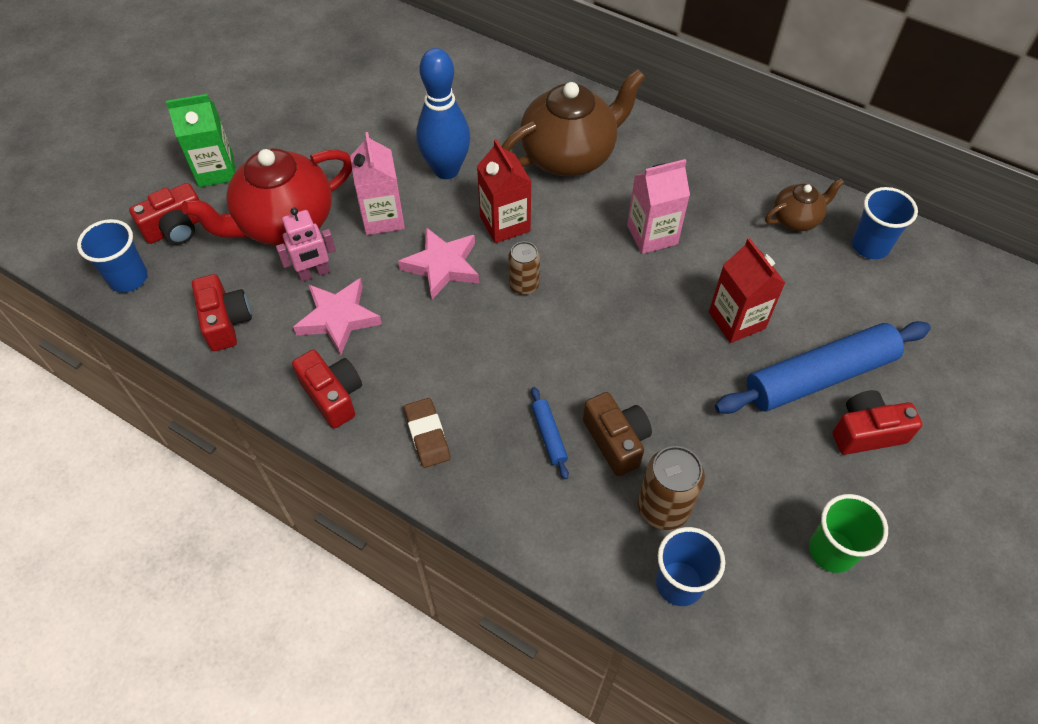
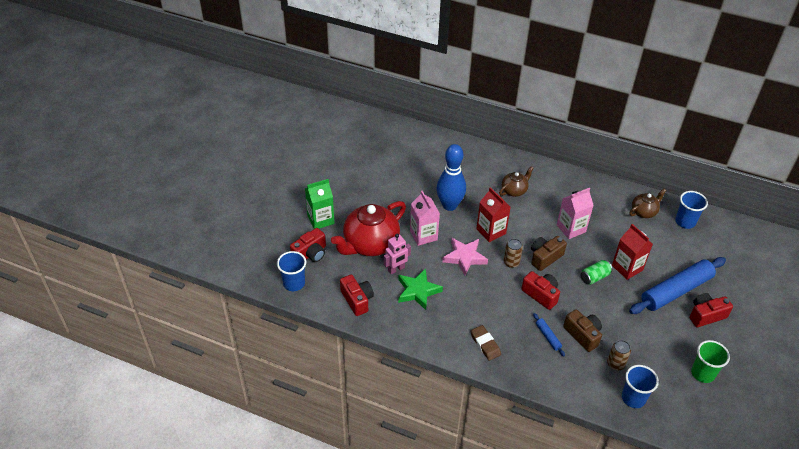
camera: 10 degrees left, 10 degrees down
(333, 395) = (429, 331): red camera -> red camera (541, 294)
(338, 318) = (418, 291): pink star -> green star
(569, 155) = (514, 190): brown teapot -> brown teapot, size x0.51
(588, 283) = (545, 257): none -> brown camera
(663, 507) = (615, 364): brown can -> brown can, size x0.66
(670, 331) = (594, 277): none -> green can

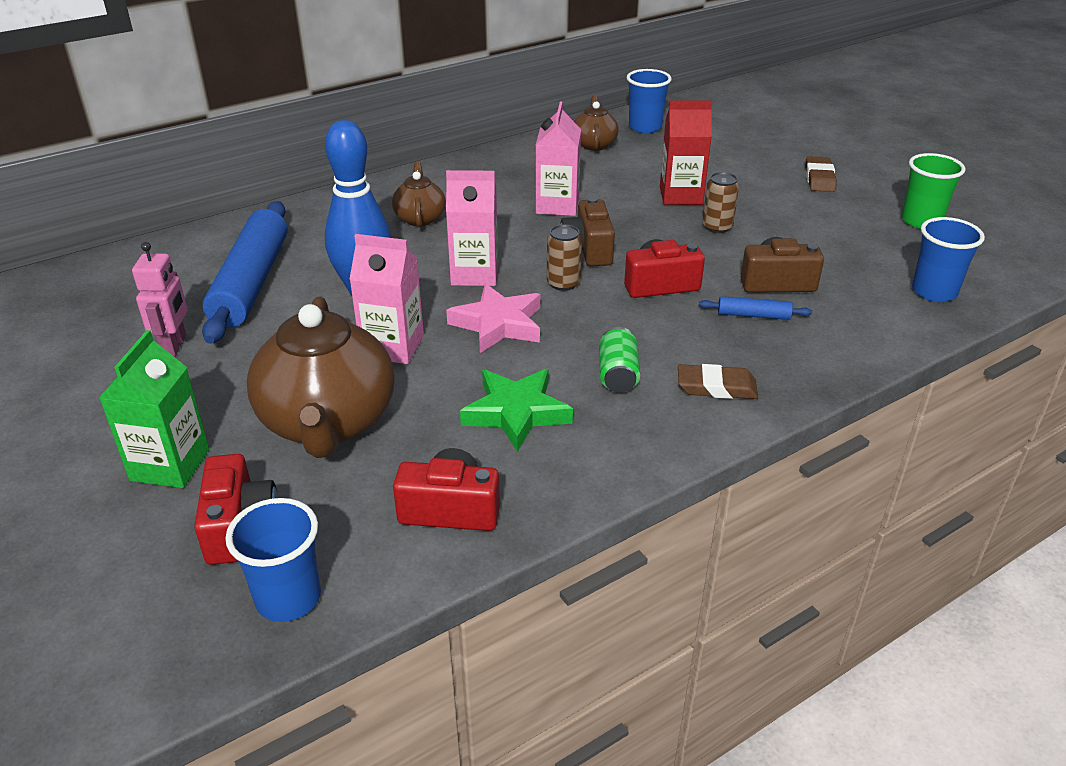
camera: 55 degrees left, 10 degrees down
(370, 244) = (328, 423): red teapot -> brown teapot
(396, 269) = (432, 416): pink robot -> pink robot (175, 346)
(491, 231) = (474, 274): red carton -> pink carton
(594, 277) = (672, 226): green can -> green can (618, 374)
(615, 364) = (856, 279): brown can -> brown can (717, 227)
(676, 291) = (758, 180): blue rolling pin -> blue rolling pin (252, 283)
(706, 315) = (819, 178): red camera -> brown eraser

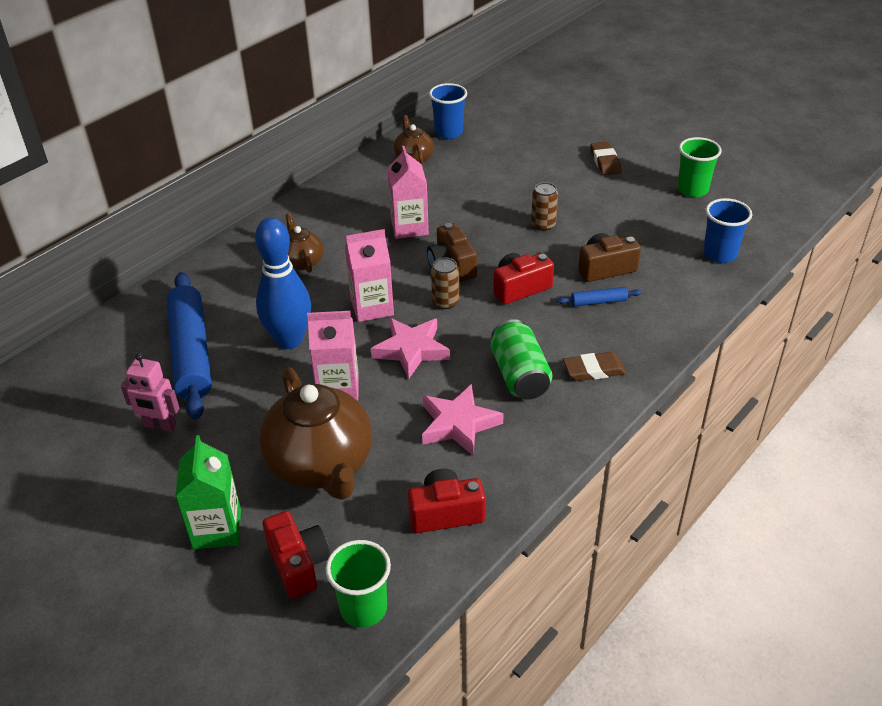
camera: 15 degrees left, 5 degrees up
(175, 346) = (160, 426): pink robot -> pink robot turned 120 degrees clockwise
(288, 598) = (363, 608): blue cup -> green cup
(516, 413) = (458, 424): green star -> pink star
(618, 374) = (519, 375): green can -> green can, size x1.51
(681, 196) = (504, 199): red carton -> none

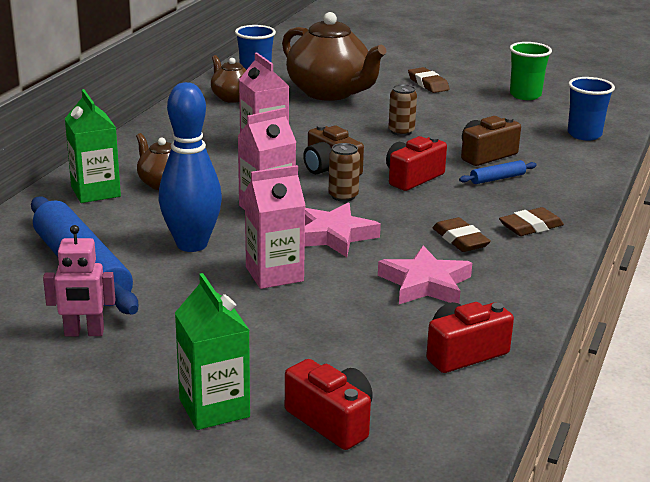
camera: 20 degrees left, 15 degrees down
(243, 263) = (95, 192): none -> green carton
(321, 465) = (299, 337): brown teapot -> brown teapot (330, 93)
(363, 608) = (432, 444): green cup -> none
(519, 375) = (460, 239): green can -> brown eraser

